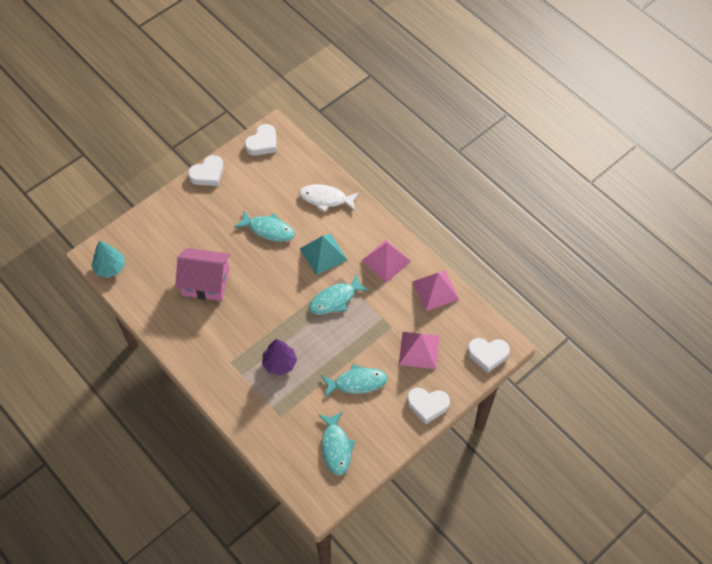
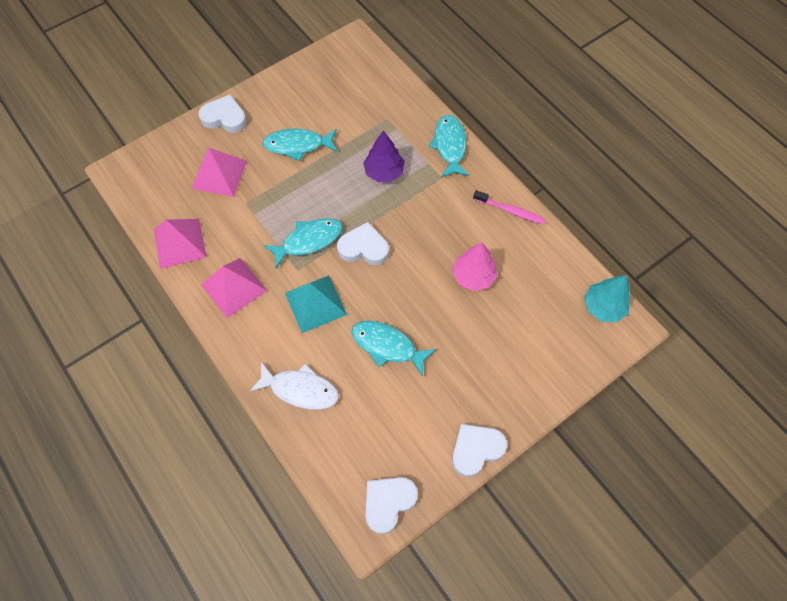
camera: 175 degrees left, 5 degrees up
(174, 337) = (510, 211): none -> pink toothbrush
(206, 282) = (473, 276): pink house -> pink tree
(336, 447) = (330, 86): turquoise fish -> turquoise fish (450, 146)
(488, 354) = (141, 163): white heart -> white heart (363, 248)

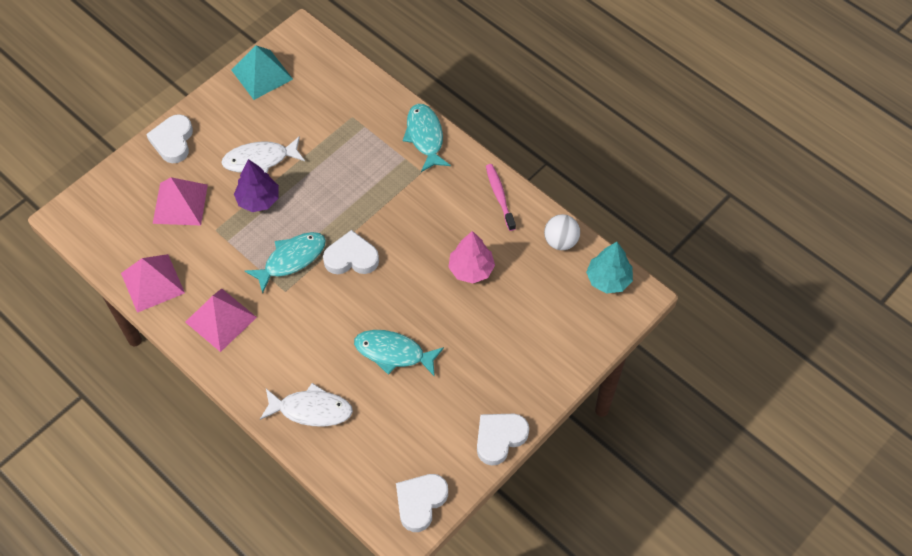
camera: 10 degrees left, 5 degrees down
(225, 117) = (173, 141): white heart -> white heart turned 90 degrees counterclockwise
(298, 145) = (260, 160): turquoise fish -> white fish
(315, 303) = (311, 322): turquoise pyramid -> turquoise pyramid (262, 74)
(384, 172) = (359, 175): purple tree -> purple tree (258, 200)
(510, 211) = (499, 196): pink toothbrush -> pink toothbrush turned 120 degrees counterclockwise
(562, 262) = (560, 241): none -> white ball

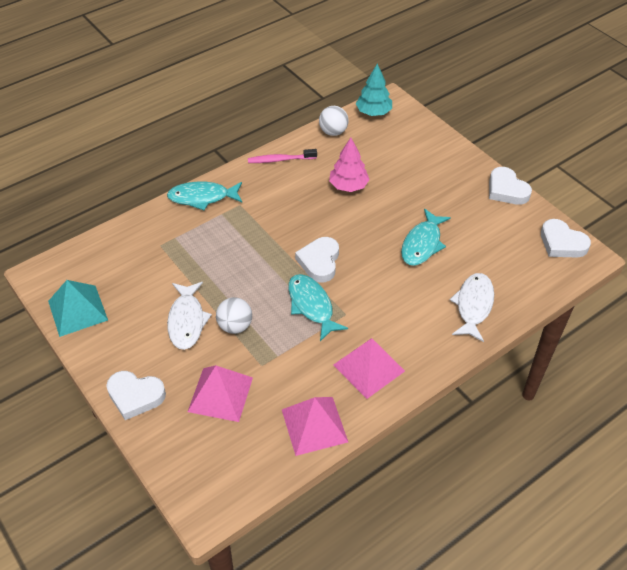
camera: 80 degrees left, 10 degrees down
(258, 200) = (235, 326): purple tree -> white ball

